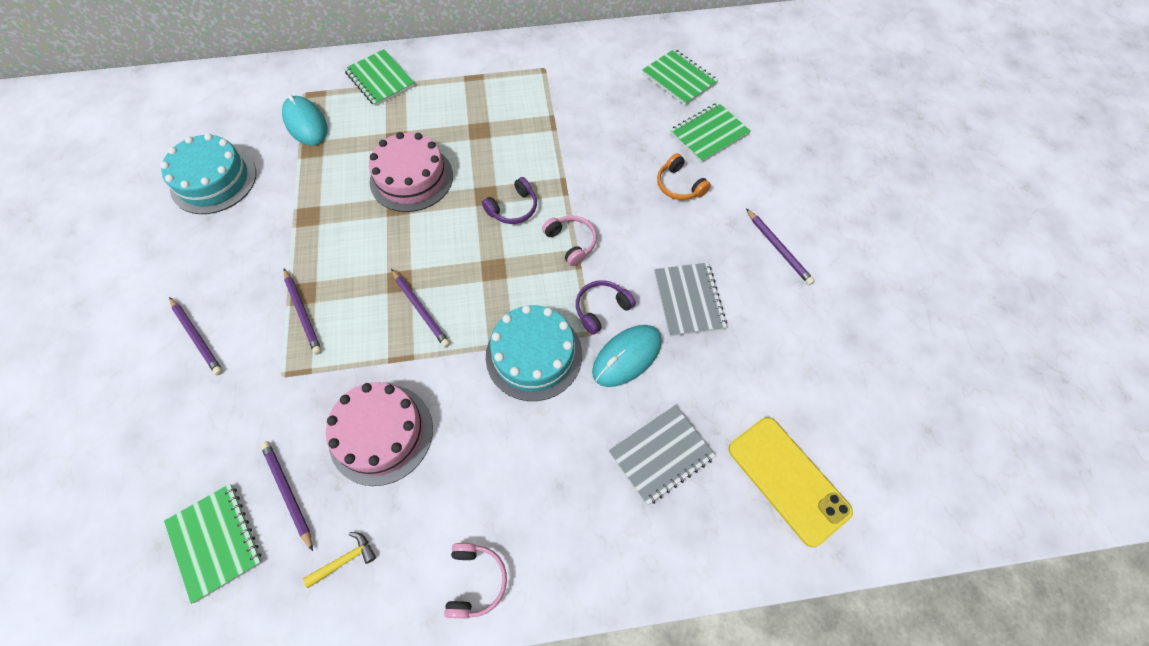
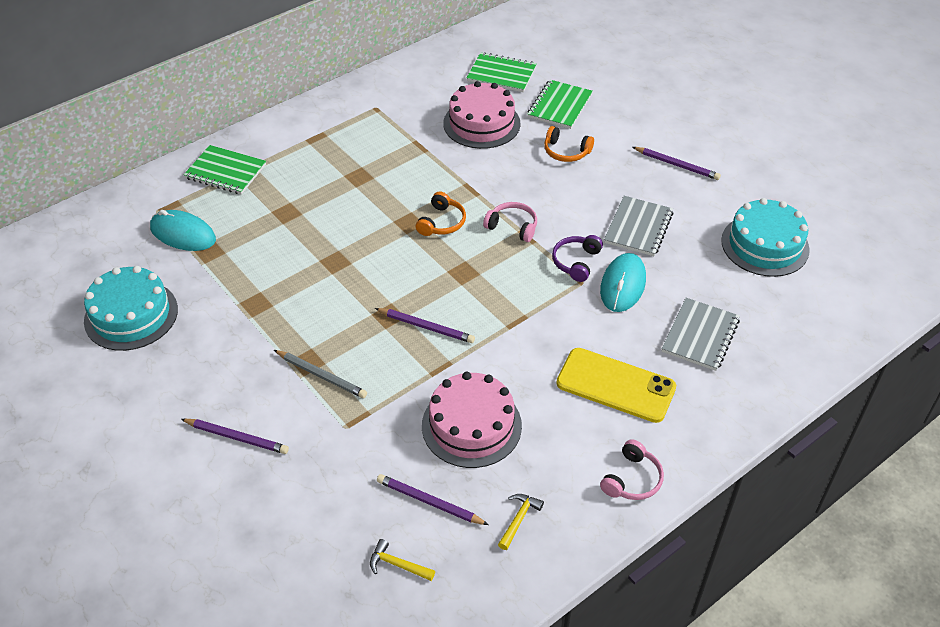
camera: 30 degrees left, 15 degrees down
(215, 542) = (397, 564): green notebook -> yellow hammer
(303, 313) = (321, 375): purple pencil -> grey pencil
(411, 178) = (329, 236): pink cake -> pink cake (481, 123)
(476, 581) = (632, 479): pink headphones -> pink headphones turned 60 degrees clockwise
(513, 208) = (442, 222): purple headphones -> orange headphones
(534, 355) = (549, 316): turquoise cake -> turquoise cake (765, 245)
(688, 300) = (638, 227): grey notebook -> grey notebook turned 60 degrees clockwise
(788, 479) = (799, 309): yellow phone -> yellow phone (615, 385)

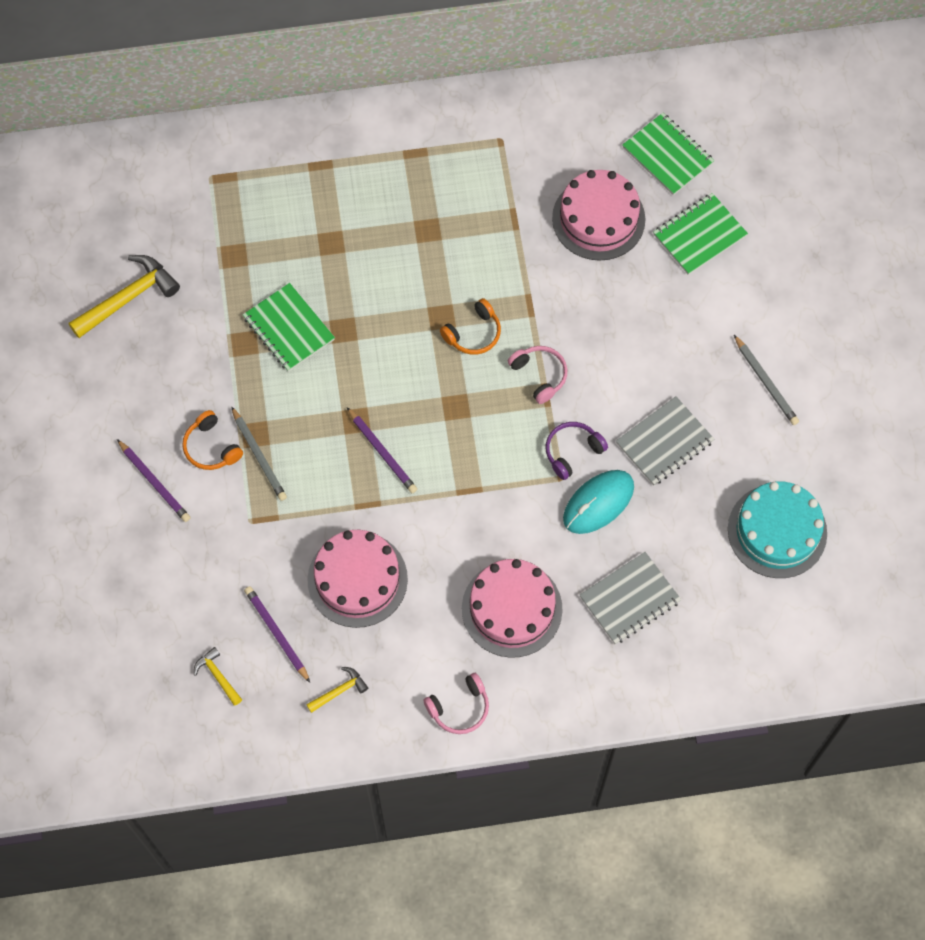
camera: 30 degrees right, 20 degrees up
(131, 315) = (129, 297): turquoise cake -> yellow hammer
(183, 234) = (220, 220): turquoise mouse -> none
(226, 171) = (301, 156): green notebook -> green notebook (289, 328)
(566, 152) = (661, 304): orange headphones -> orange headphones (211, 447)
(615, 385) = (512, 608): yellow phone -> pink cake
(676, 165) = (765, 382): purple pencil -> grey pencil

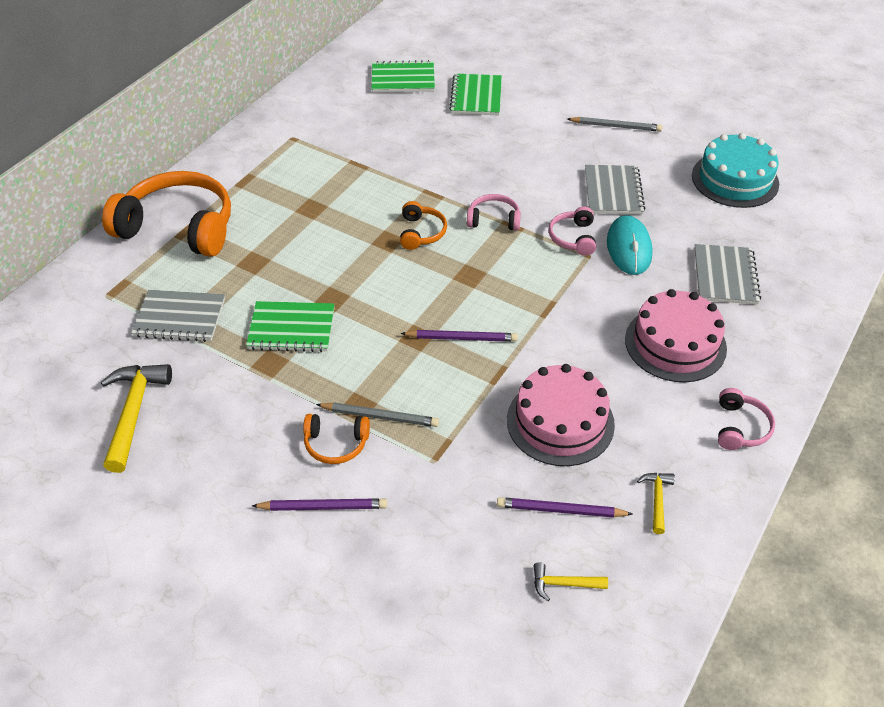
camera: 50 degrees left, 20 degrees down
(233, 245) = (180, 317): none -> grey notebook
(320, 156) = (179, 227): none -> orange headphones
(572, 451) = (573, 238): purple headphones -> pink headphones
(598, 218) = (409, 129): pink cake -> none

